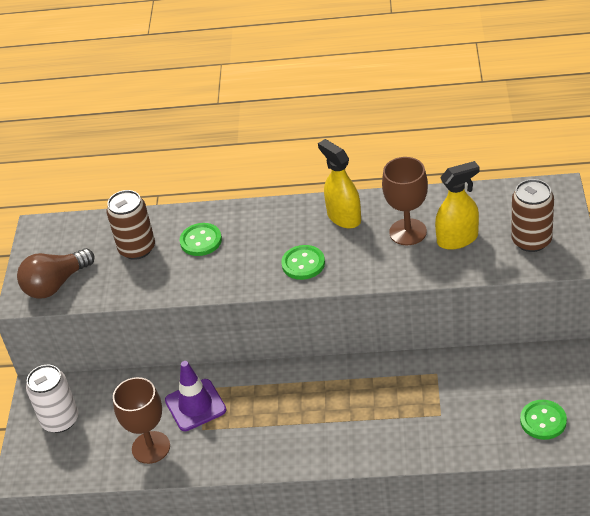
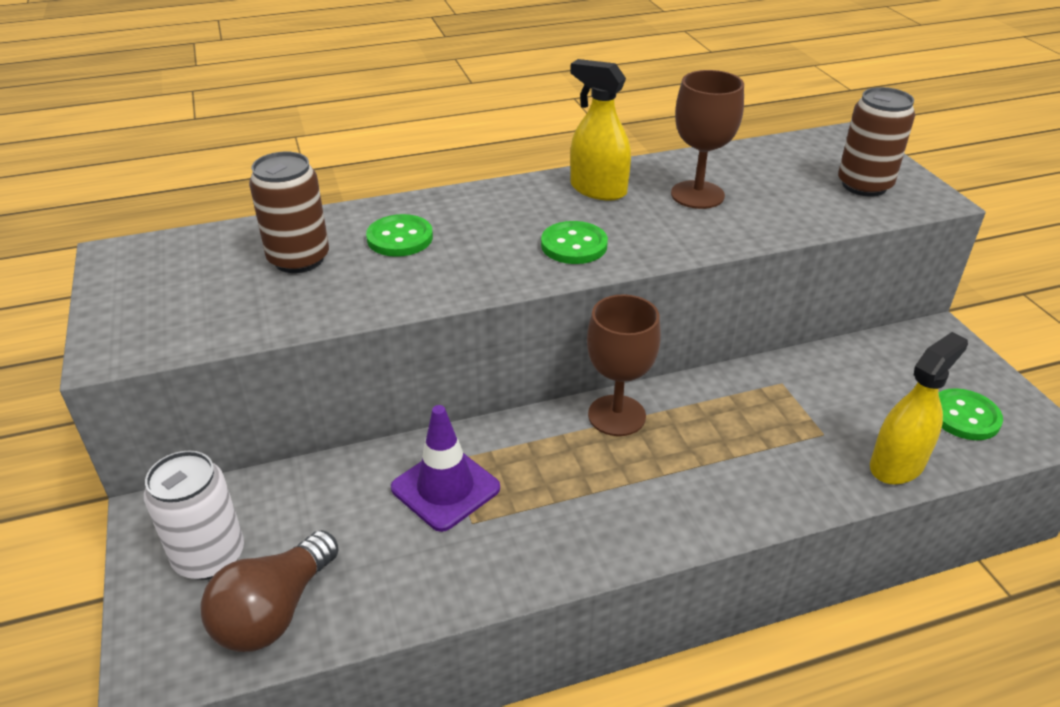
camera: 25 degrees left, 5 degrees down
(56, 284) = (169, 322): brown light bulb -> brown light bulb (274, 612)
(151, 447) = (395, 569): brown goblet -> brown goblet (616, 415)
(457, 239) = (769, 194): yellow spray bottle -> yellow spray bottle (897, 465)

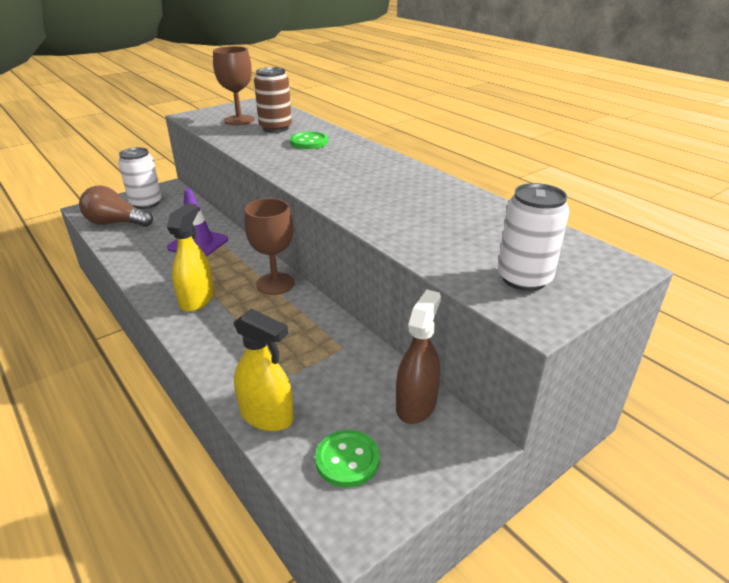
camera: 70 degrees right, 5 degrees down
(574, 245) = (331, 182): green button -> none
(598, 189) = (408, 179): yellow spray bottle -> yellow spray bottle (197, 299)
(697, 195) = (433, 210): brown goblet -> brown goblet (239, 120)
(864, 185) = (524, 279): brown can -> white can
(887, 353) = (416, 405): none -> brown spray bottle

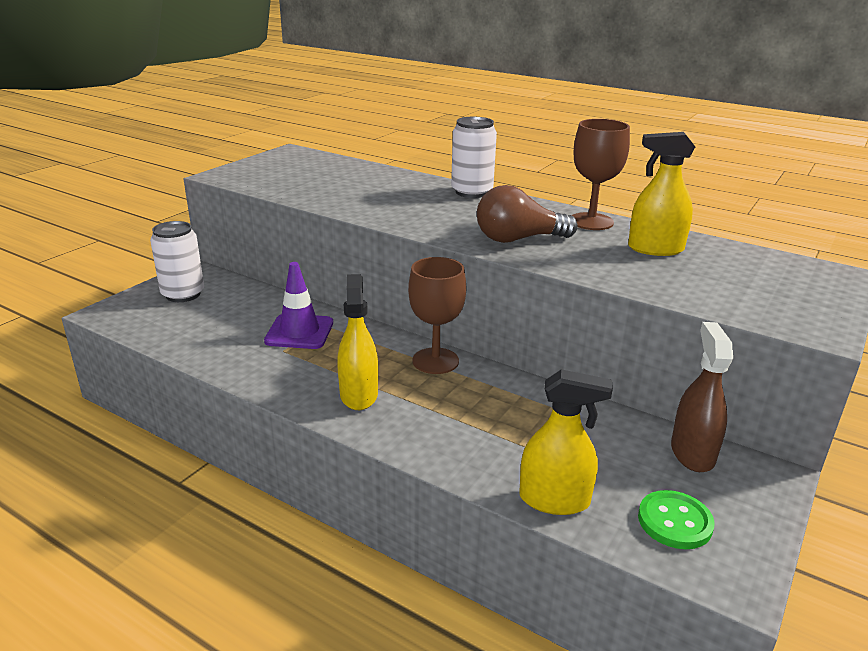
camera: 20 degrees left, 5 degrees down
(115, 223) = (163, 324): brown light bulb -> brown light bulb (518, 239)
(239, 120) = (290, 175): brown goblet -> brown goblet (591, 221)
(275, 128) = (346, 180): brown can -> none
(309, 142) = (405, 192): green button -> none
(464, 217) = (655, 249): none -> yellow spray bottle
(524, 279) = (772, 298): white can -> white can (472, 192)

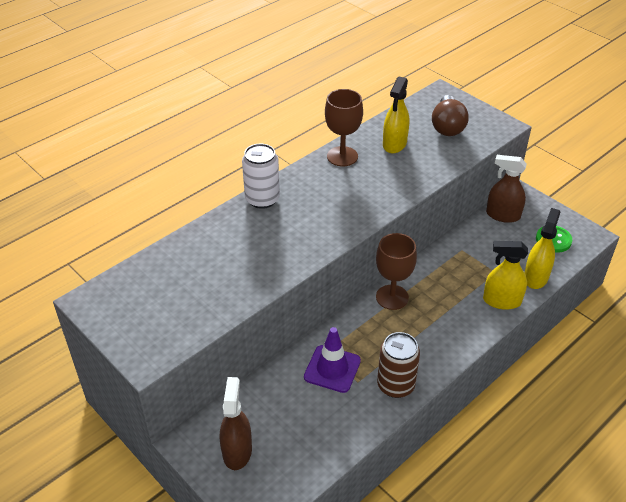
camera: 75 degrees left, 15 degrees up
(183, 294) = (237, 451): white can -> brown spray bottle
(280, 376) = (395, 385): none -> brown can
(359, 395) = (426, 343): yellow spray bottle -> yellow spray bottle (501, 301)
(518, 239) = (364, 197): brown light bulb -> brown light bulb (447, 126)

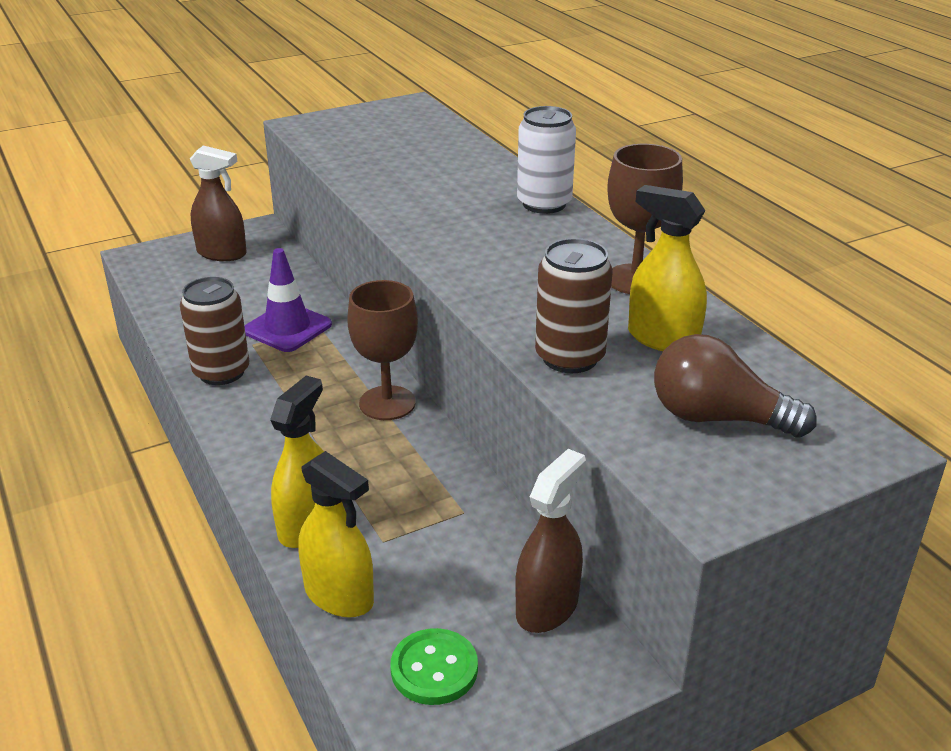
camera: 105 degrees right, 10 degrees down
(425, 168) = (570, 357): none -> brown can

